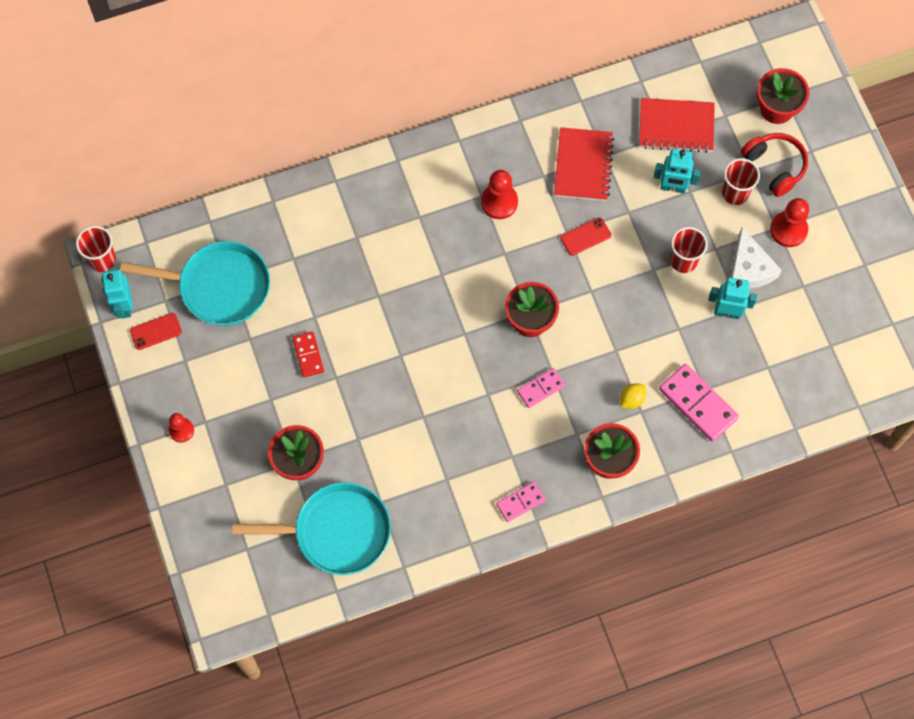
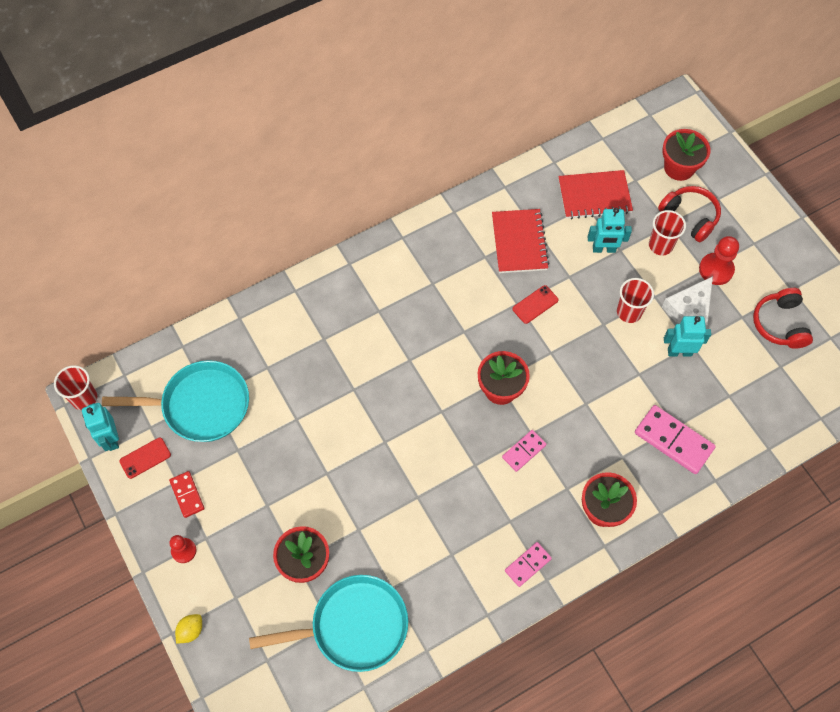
camera: 10 degrees left, 5 degrees down
(308, 355) = (296, 456): red domino -> red domino (187, 495)
(499, 202) = (450, 286): red pawn -> none
(632, 399) = (611, 447): yellow lemon -> yellow lemon (191, 631)
(749, 268) = (689, 309): white cheese -> white cheese turned 60 degrees clockwise
(842, 300) = (780, 324): none -> red headphones

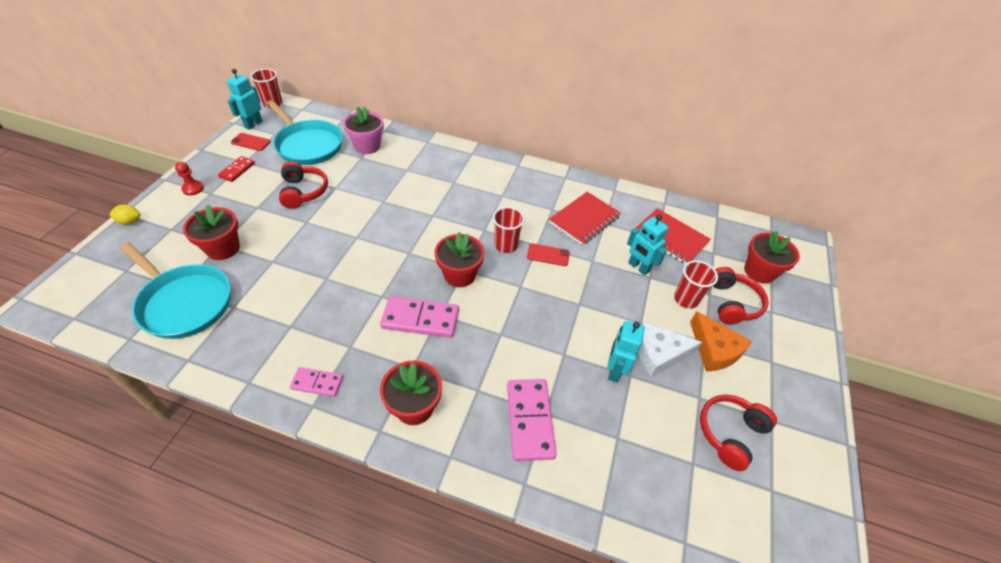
camera: 45 degrees right, 15 degrees down
(253, 350) = (367, 146): none -> pink flower pot
(278, 451) = (303, 192): none -> red headphones
(524, 451) = (420, 319): pink domino -> pink domino, size x1.72
(629, 312) = (608, 314): red cup -> red cup (506, 245)
(679, 352) = (614, 370): turquoise robot -> turquoise robot turned 120 degrees counterclockwise
(716, 270) = (714, 349): red pawn -> orange cheese

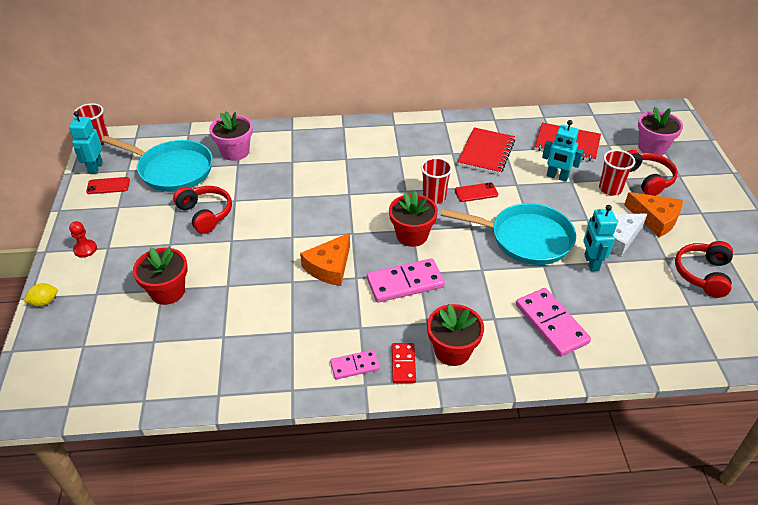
camera: 20 degrees left, 5 degrees down
(184, 302) = (171, 351): turquoise pan -> turquoise pan (526, 238)
(237, 170) = (117, 217): red domino -> red domino (403, 364)
(366, 277) = (329, 267): none -> orange cheese
(759, 271) = (652, 147): red flower pot -> pink flower pot

